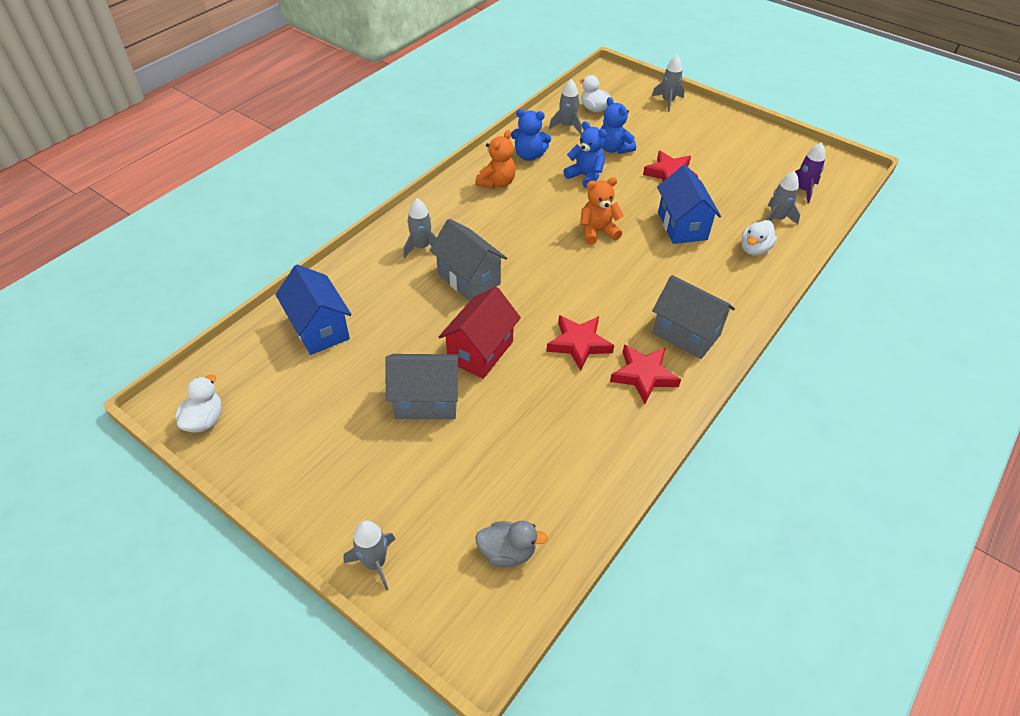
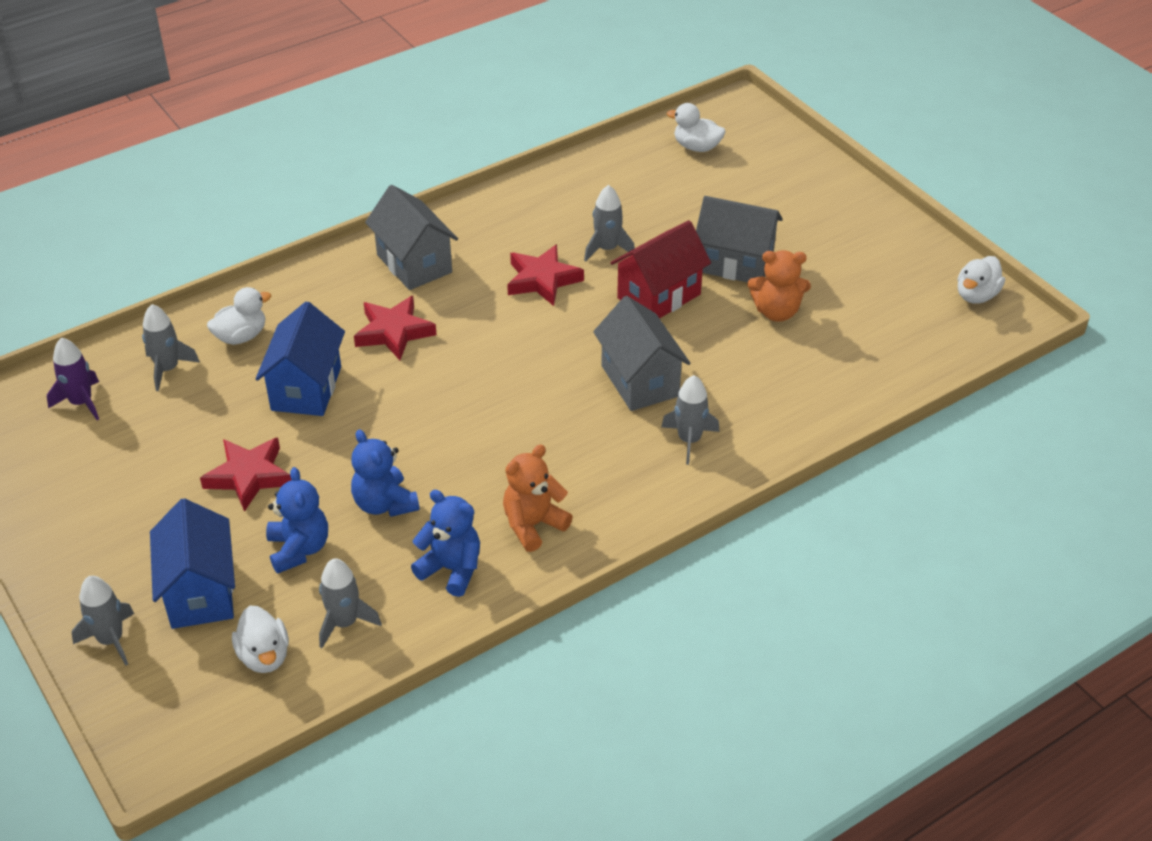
camera: 160 degrees left, 5 degrees down
(319, 329) = (845, 361): blue house -> blue house (200, 592)
(375, 563) = (811, 163): grey rocket -> grey rocket (607, 249)
(507, 552) = (696, 147): grey duck -> white duck
(597, 232) = (430, 407): orange teddy bear -> orange teddy bear (776, 312)
(643, 375) = (492, 237): red star -> red star (394, 332)

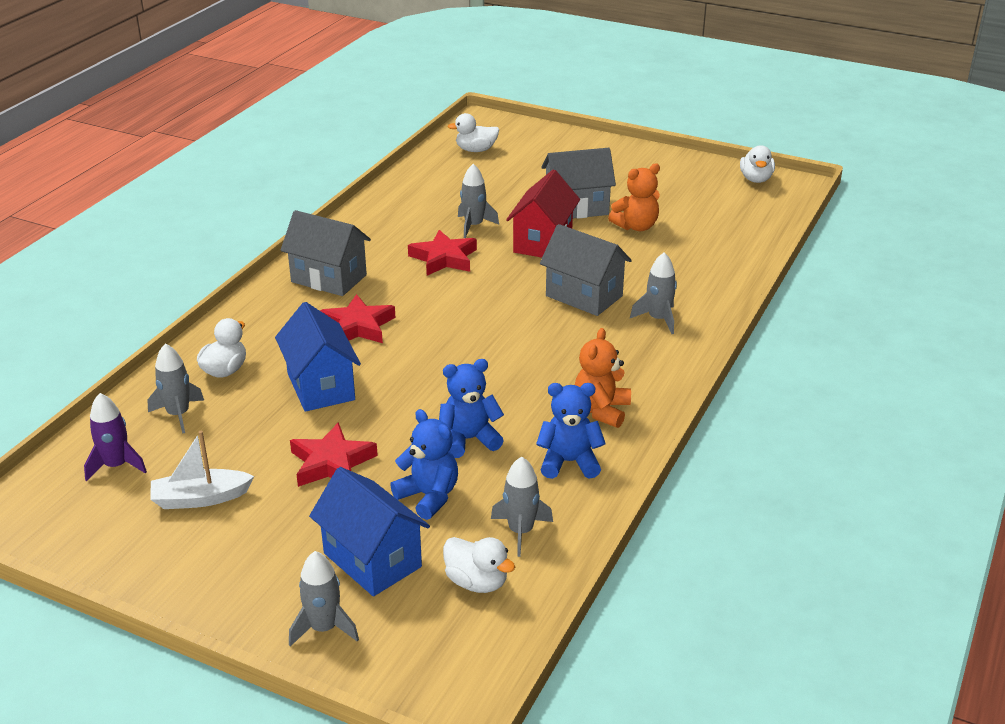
camera: 30 degrees left, 10 degrees down
(118, 466) = (200, 498): none -> white boat
(384, 504) = (469, 439): blue teddy bear -> blue teddy bear turned 135 degrees clockwise

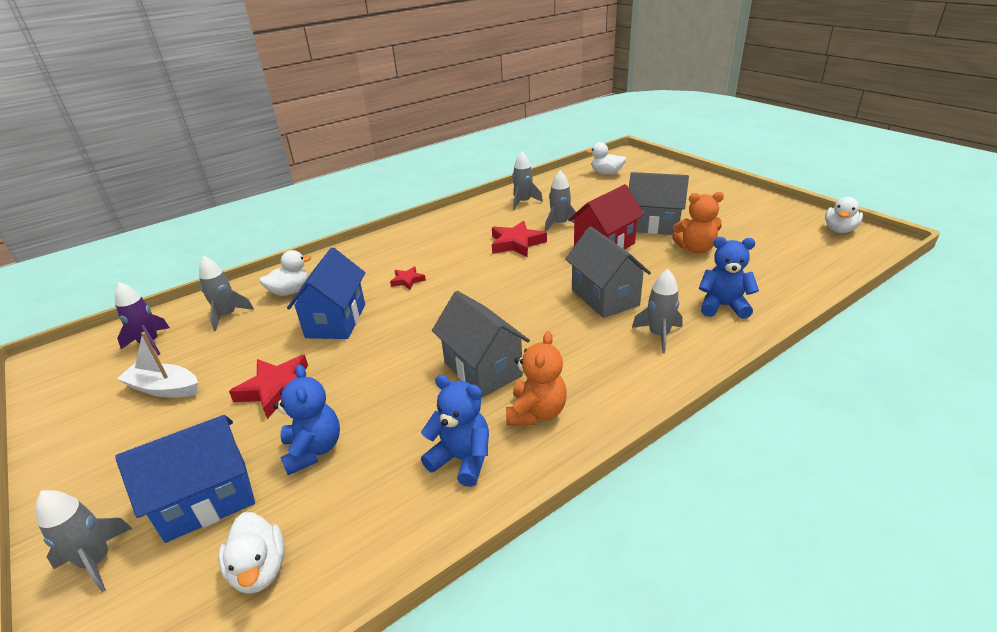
camera: 30 degrees right, 0 degrees up
(329, 278) = (423, 241): grey house -> grey house (483, 369)
(358, 326) = (407, 280): red star -> red star, size x0.55
(372, 560) = (207, 500): blue house -> blue house turned 75 degrees clockwise
(469, 439) = (397, 403): blue teddy bear -> blue teddy bear (723, 306)
(520, 531) = (351, 523): grey rocket -> grey rocket (523, 202)
(601, 410) = (536, 412): orange teddy bear -> orange teddy bear turned 150 degrees clockwise

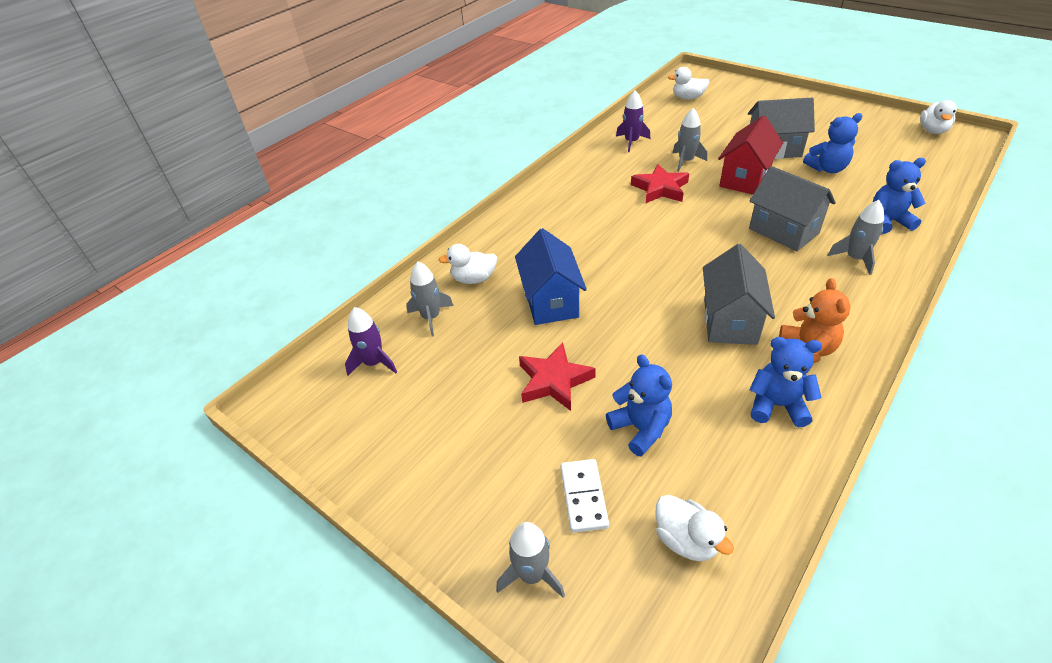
camera: 15 degrees left, 10 degrees up
(164, 388) = (437, 405): white boat -> none
(207, 500) = (584, 496): blue house -> white domino
(290, 291) = (474, 279): white duck -> white duck turned 135 degrees counterclockwise
(407, 280) = (586, 246): red star -> none
(483, 369) = (730, 321): grey house -> grey house turned 60 degrees clockwise
(523, 202) = (631, 142): grey rocket -> purple rocket
(695, 249) = (827, 168): orange teddy bear -> blue teddy bear

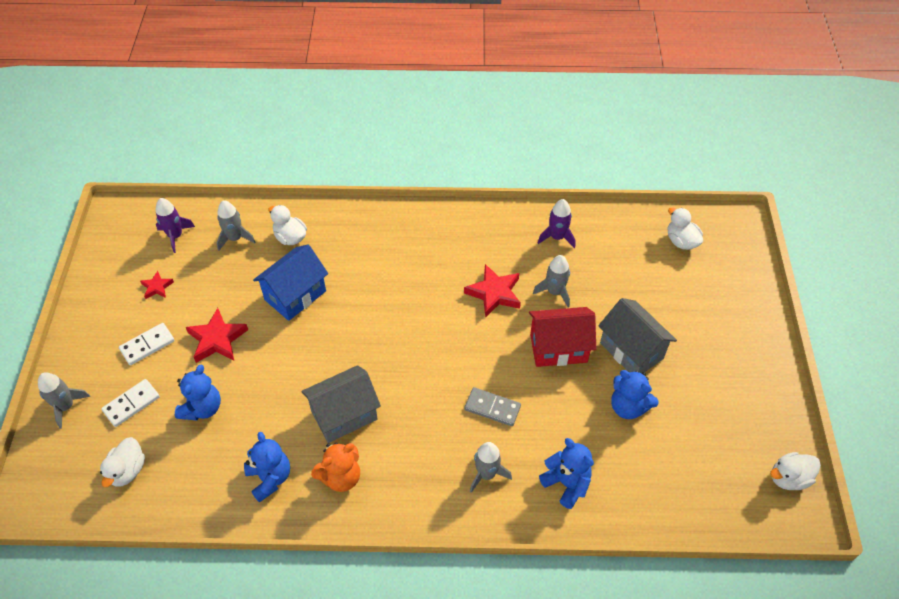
camera: 50 degrees right, 10 degrees up
(429, 406) = (157, 287): none -> red star
(507, 447) = (147, 345): none -> white domino
(783, 231) = (492, 408): grey house -> grey domino

